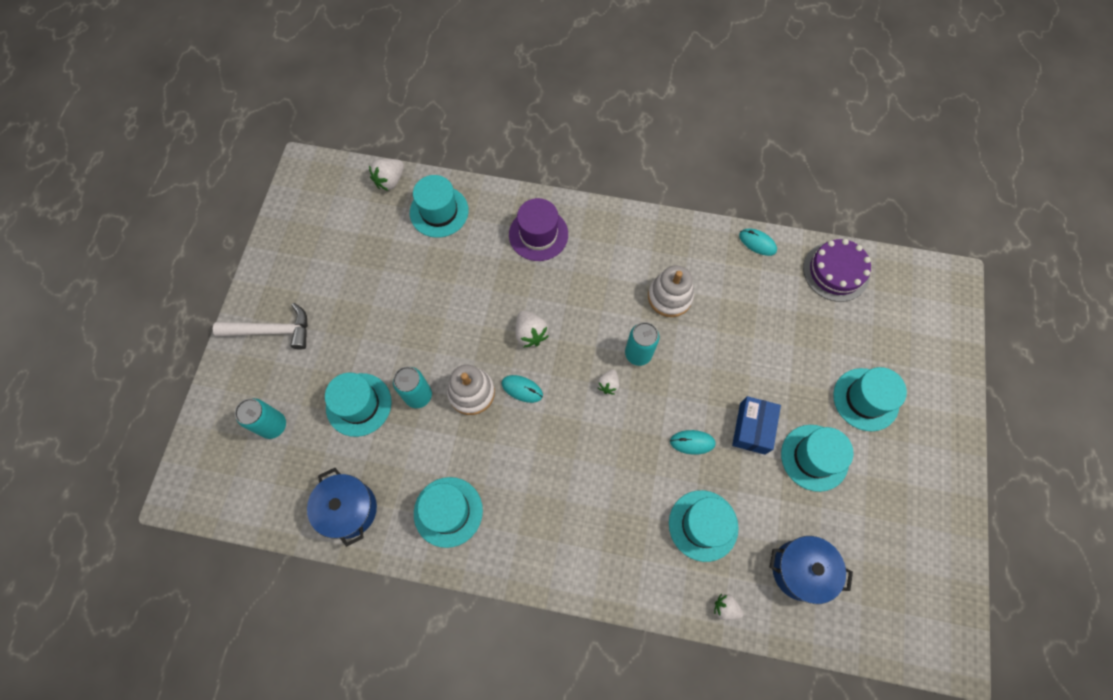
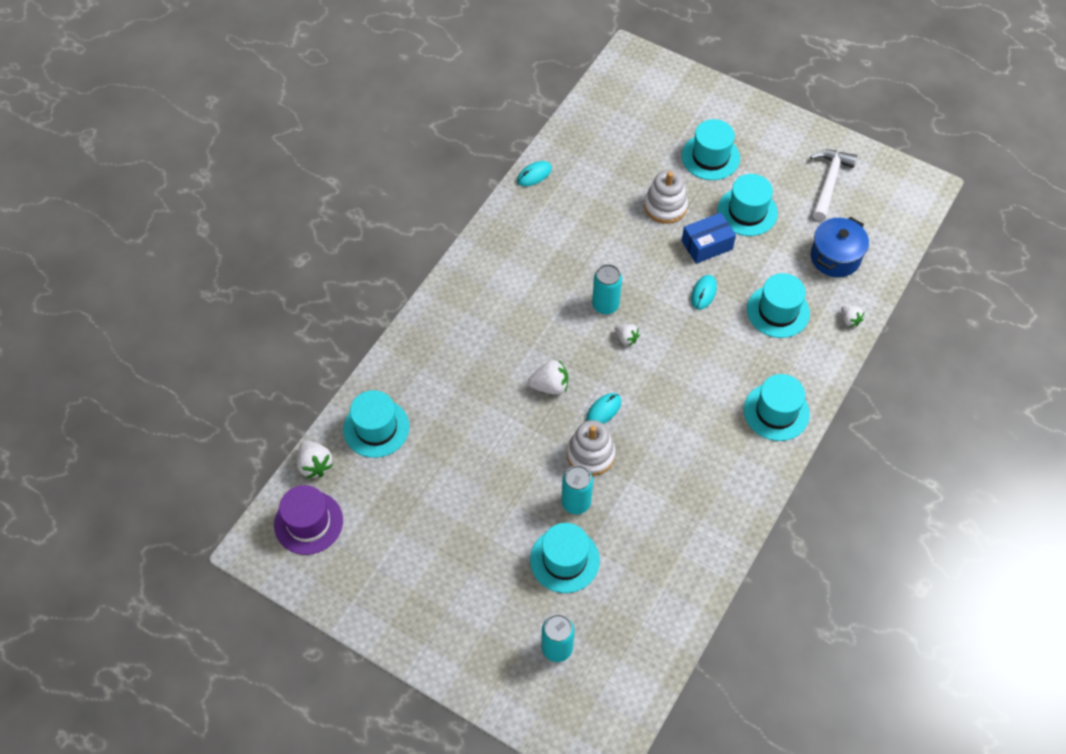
camera: 70 degrees left, 10 degrees down
(272, 331) = (447, 627): white hammer -> white hammer (828, 182)
(349, 509) = (670, 595): blue pot -> none
(448, 512) = (701, 507): turquoise hat -> turquoise hat (776, 412)
(538, 234) = (445, 346): purple hat -> purple hat (308, 522)
(669, 297) = (559, 261): white stacking toy -> white stacking toy (665, 206)
(725, 608) = (849, 320): white strawberry -> white strawberry turned 75 degrees counterclockwise
(752, 428) = (707, 245): blue box -> blue box turned 60 degrees counterclockwise
(836, 271) = (587, 130): purple cake -> none

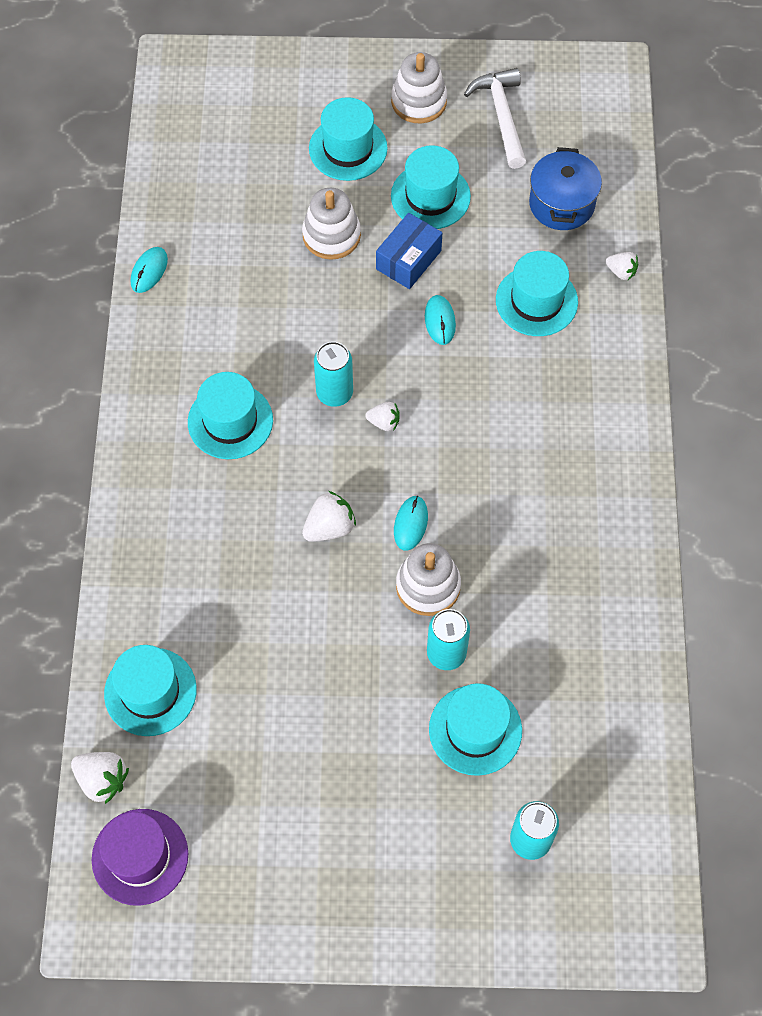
camera: 30 degrees left, 5 degrees up
(776, 412) = (605, 423): turquoise hat -> turquoise hat (230, 421)
(777, 148) = (419, 101): none -> white stacking toy

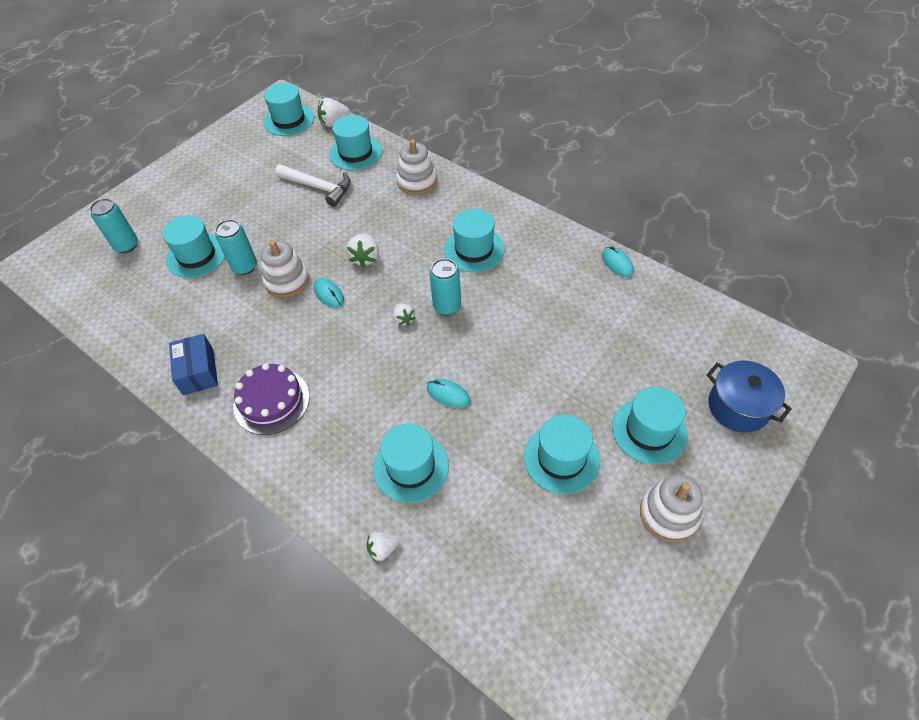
camera: 130 degrees right, 10 degrees down
(140, 856) = (289, 120): purple hat -> turquoise hat
(331, 235) = (572, 373): white stacking toy -> white stacking toy (417, 181)
(384, 422) = (404, 319): white strawberry -> white strawberry turned 75 degrees counterclockwise
(408, 260) = (514, 407): blue box -> blue box (198, 372)
(501, 116) = (609, 572): white hammer -> white hammer (318, 187)
(561, 204) = (481, 552): blue pot -> blue pot (738, 407)
(577, 468) = (271, 401): none -> purple cake

